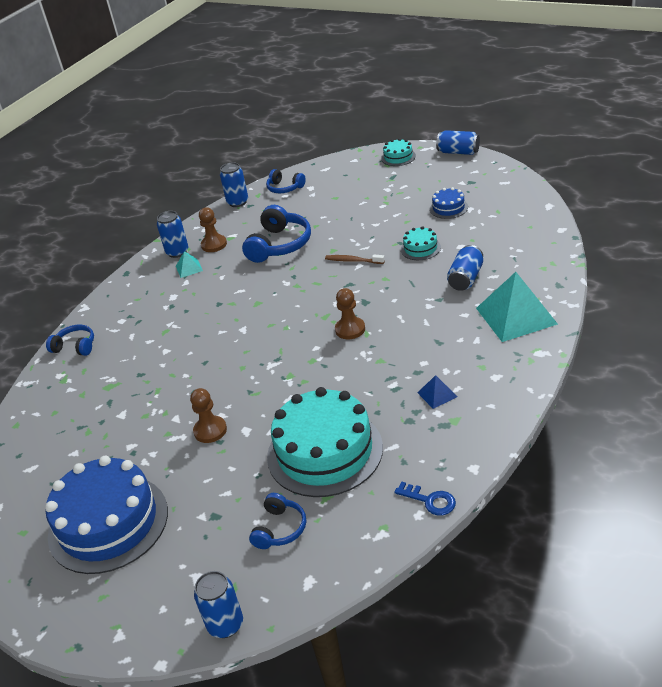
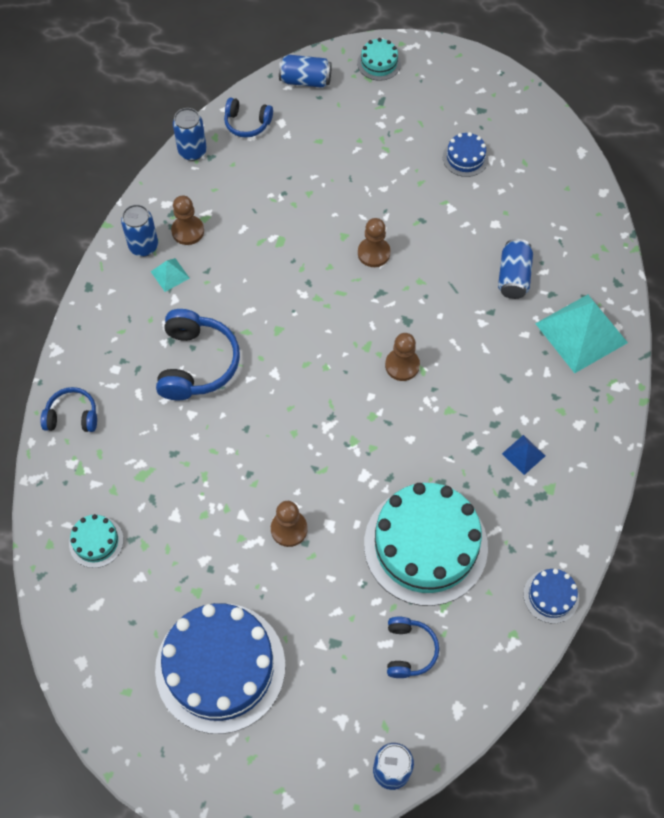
camera: 20 degrees left, 25 degrees up
(279, 245) = (273, 229): blue headphones -> blue headphones (197, 363)
(353, 261) = (373, 253): brown toothbrush -> brown pawn
(420, 248) = (449, 229): turquoise cake -> turquoise cake (96, 541)
(430, 501) = (551, 596): blue key -> blue cake
(458, 152) = (453, 54): blue can -> blue can (305, 80)

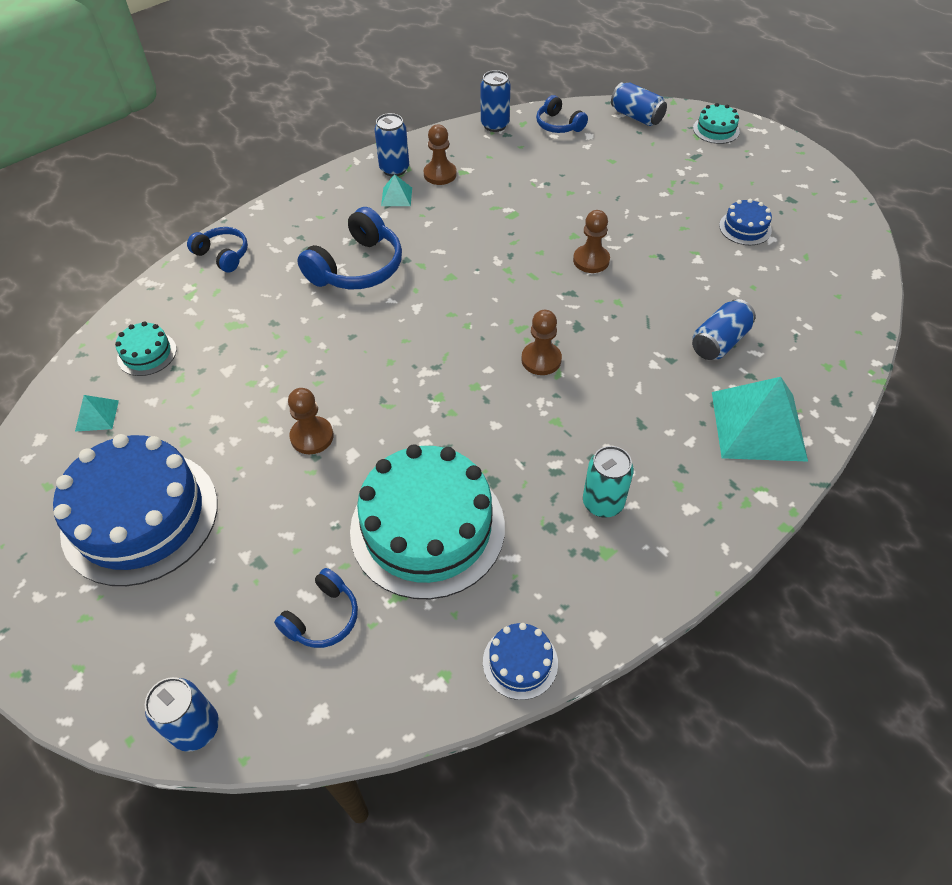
camera: 35 degrees right, 10 degrees down
(108, 616) = (97, 415): none -> turquoise pyramid
(523, 454) = (603, 503): blue pyramid -> turquoise can

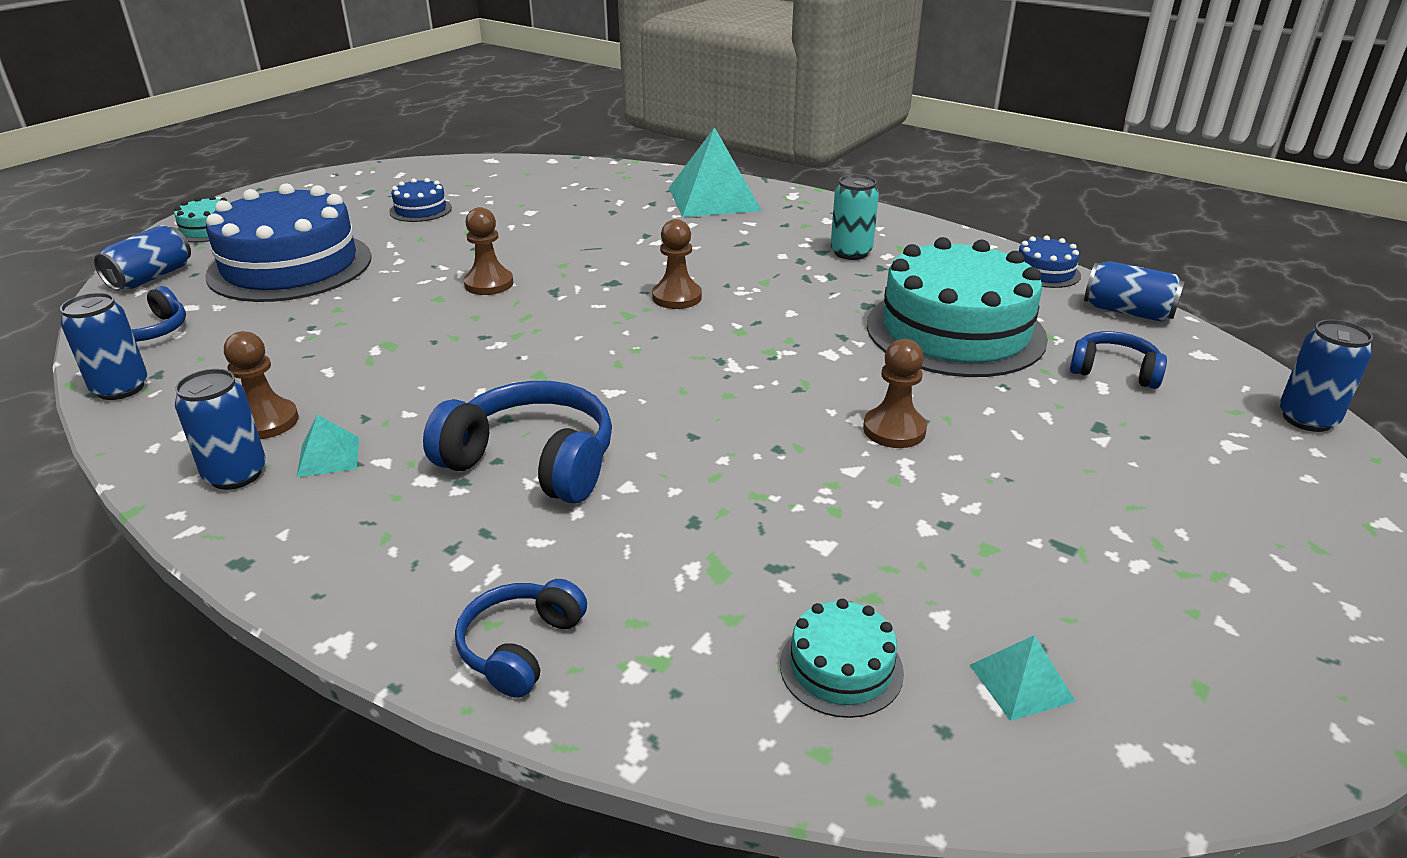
camera: 105 degrees left, 20 degrees down
(140, 516) = (1142, 549): blue cake -> blue cake (290, 266)
(719, 342) = (611, 216): blue can -> blue can (1127, 312)

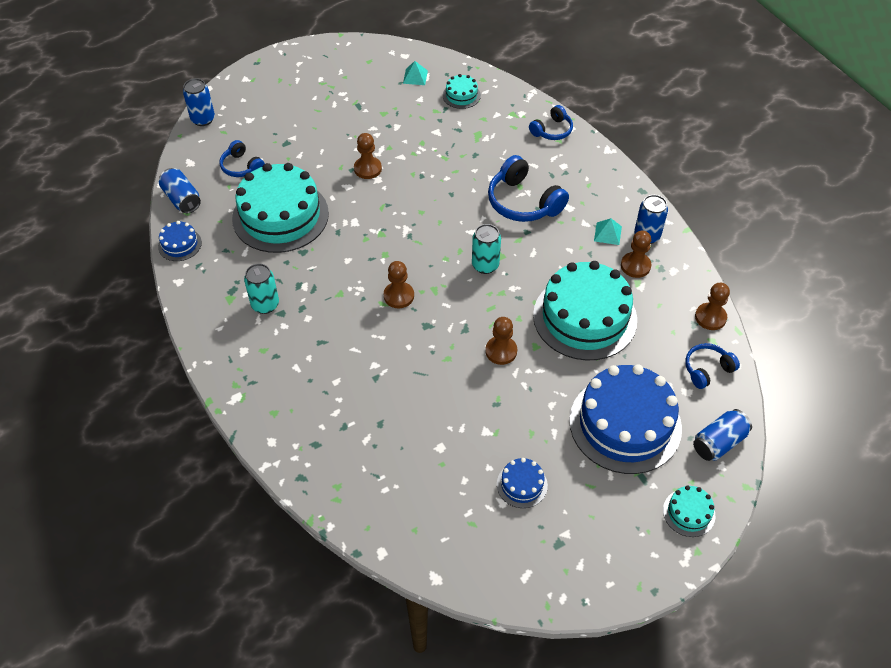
camera: 155 degrees left, 20 degrees up
(121, 388) = (710, 317): blue can -> brown pawn
(363, 340) = (584, 317): none -> turquoise cake
(561, 357) = (485, 265): none -> turquoise can
(714, 199) = (295, 415): turquoise pyramid -> none

